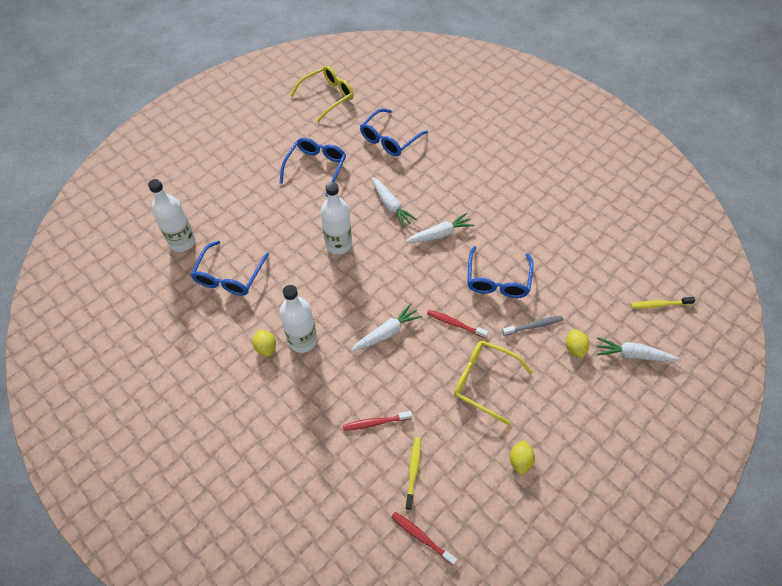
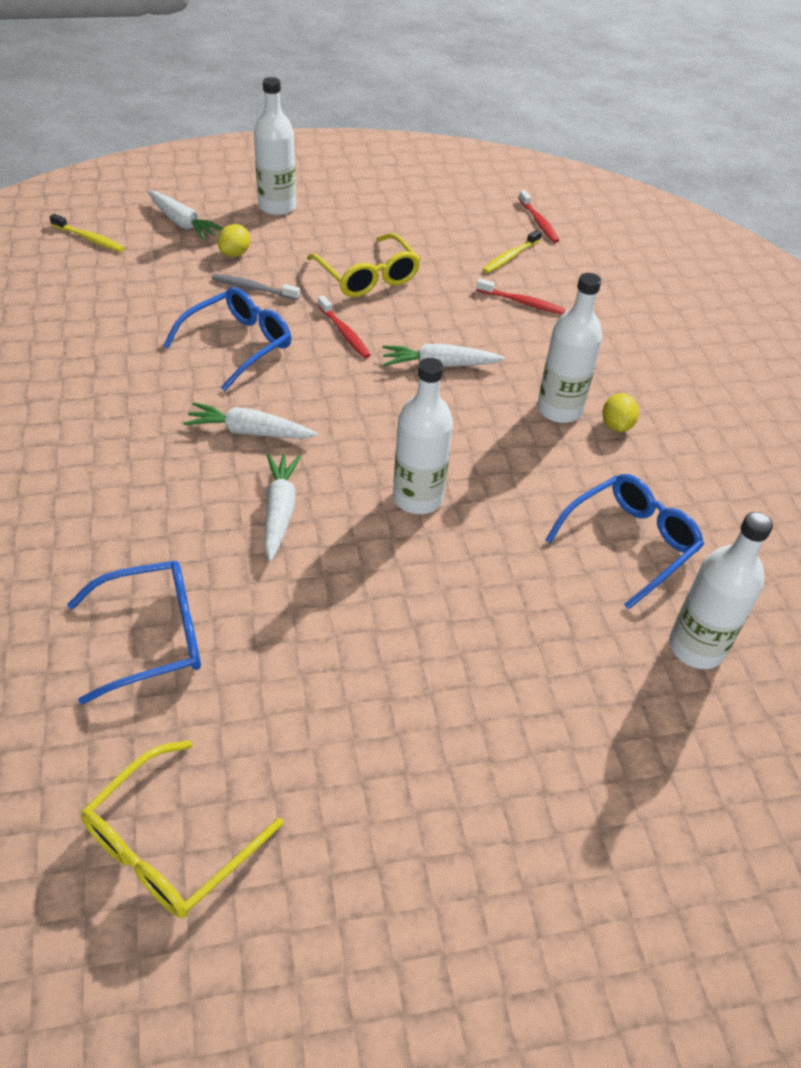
camera: 150 degrees left, 10 degrees down
(316, 168) = (349, 658): blue glasses -> none
(327, 96) = (170, 844): yellow glasses -> yellow glasses turned 45 degrees counterclockwise
(520, 461) = (396, 219): yellow lemon -> none
(602, 415) = (277, 206): none -> white bottle

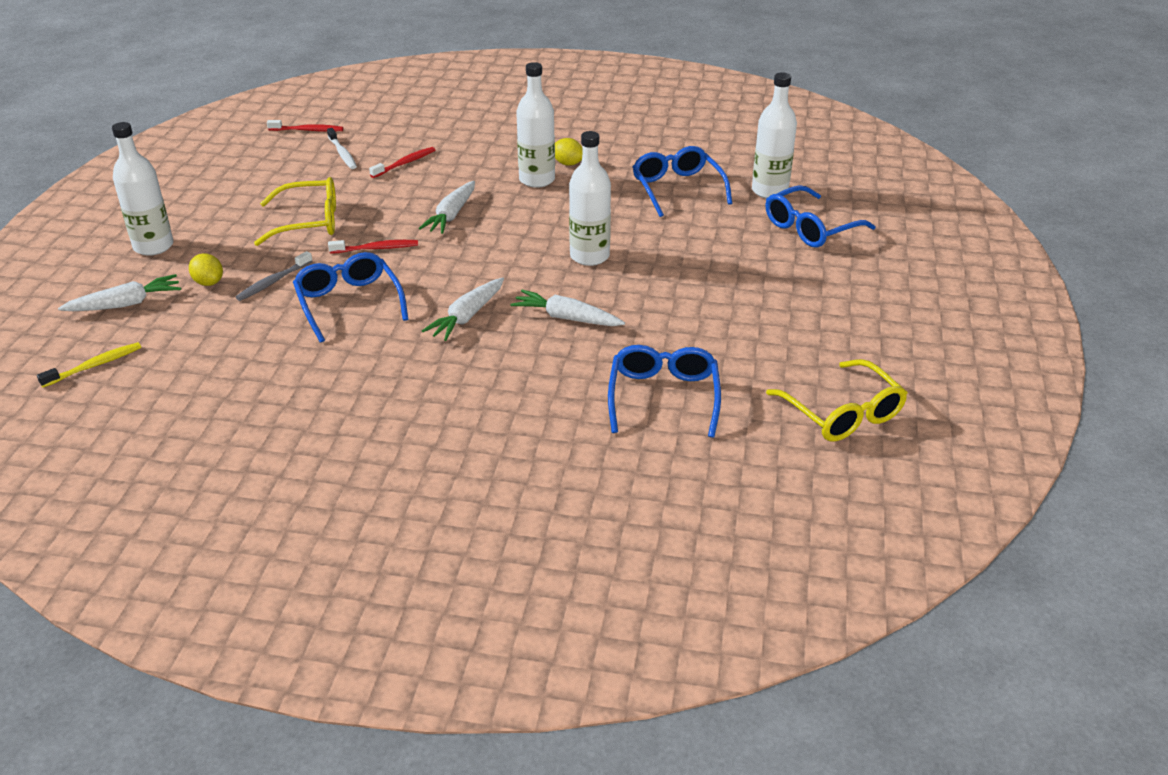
camera: 65 degrees left, 10 degrees down
(510, 257) = (342, 153): yellow toothbrush -> white toothbrush
(624, 718) = (810, 228): none -> blue glasses

